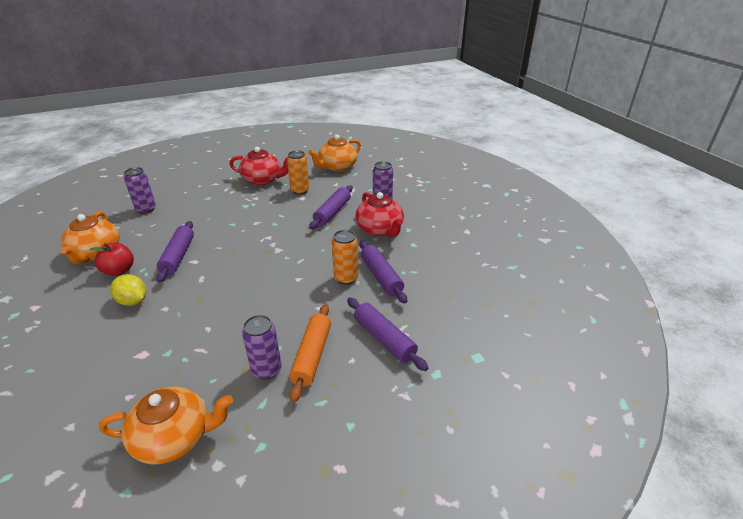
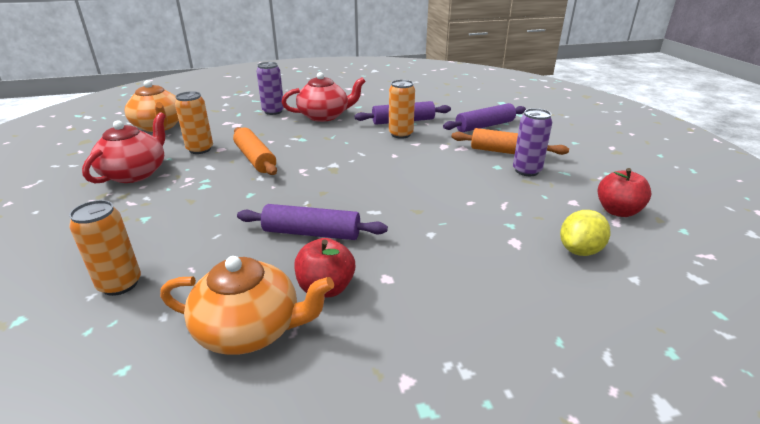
camera: 80 degrees left, 5 degrees down
(133, 301) = (411, 262): yellow lemon -> yellow lemon (580, 250)
(146, 209) = (120, 284): purple can -> orange can
(174, 437) = (617, 211): orange teapot -> red apple
(286, 214) = (255, 159): none -> orange rolling pin
(332, 212) = (273, 134): purple rolling pin -> none

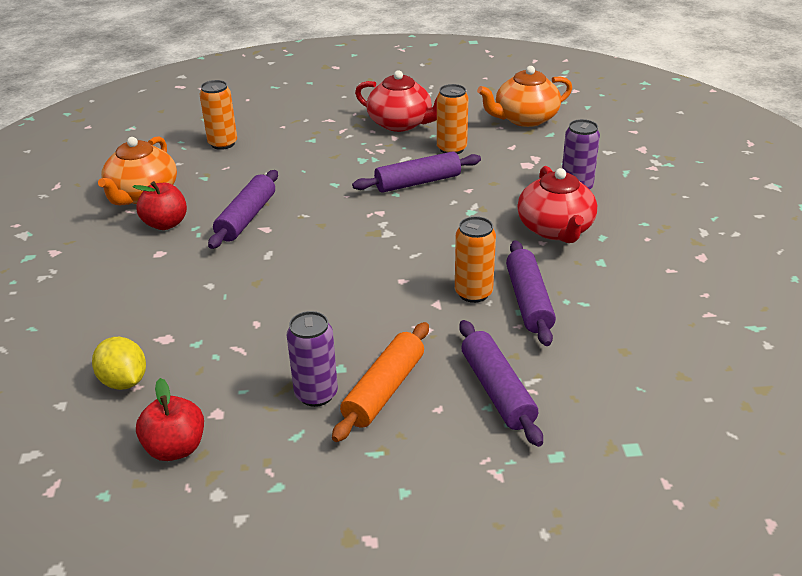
camera: 100 degrees right, 5 degrees up
(255, 159) = (418, 182): orange rolling pin -> purple rolling pin

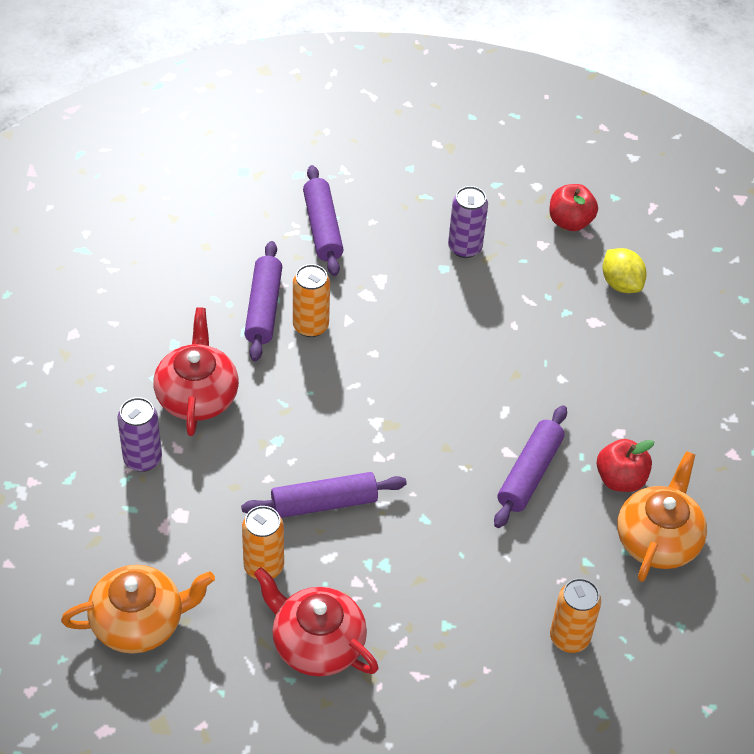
camera: 175 degrees left, 15 degrees up
(384, 390) = (411, 243): orange rolling pin -> none

